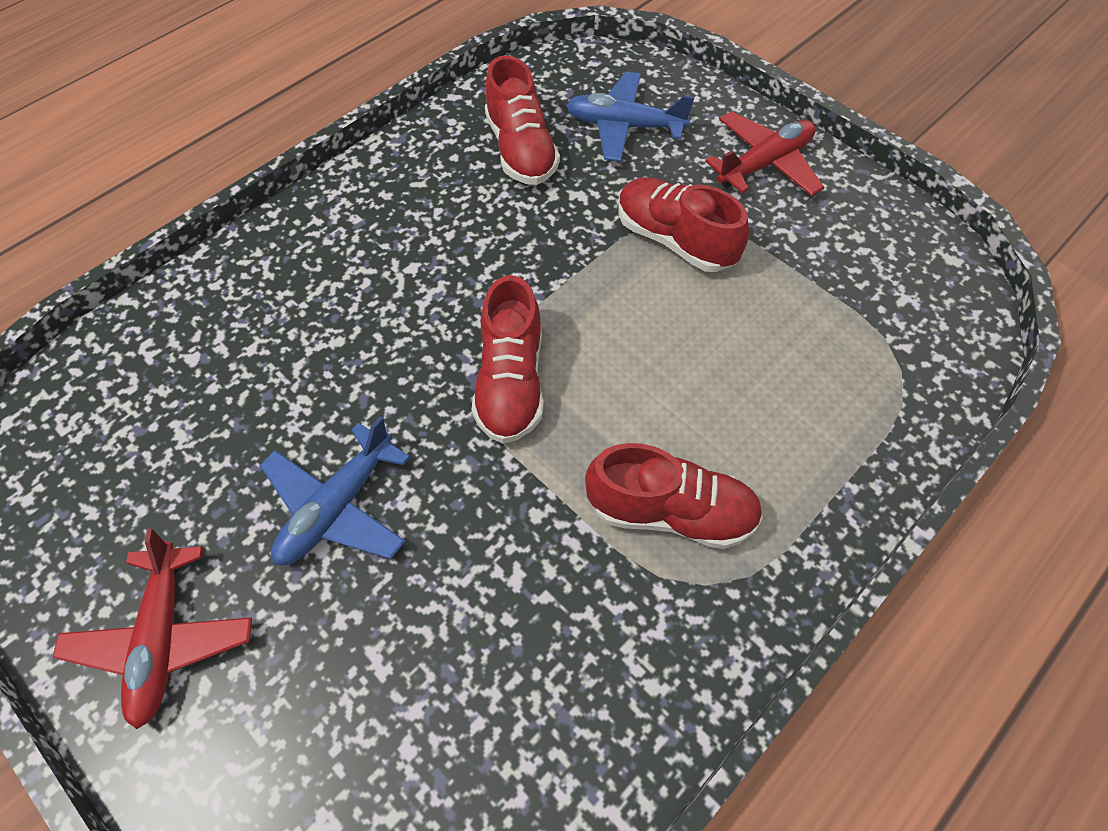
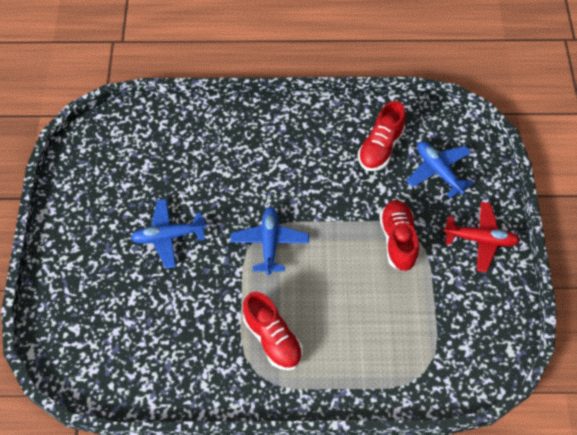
camera: 45 degrees right, 0 degrees up
(163, 638) = (81, 233): red plane -> none
(511, 382) = (269, 243): red shoe -> blue plane

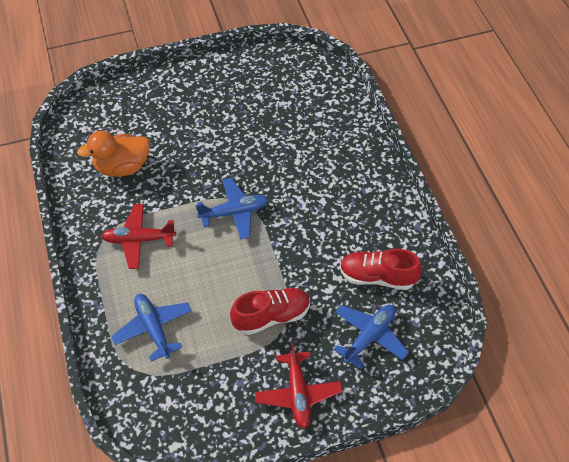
camera: 75 degrees right, 5 degrees down
(168, 236) = (218, 139): blue plane -> blue plane (153, 328)
(168, 337) = (122, 167): none -> orange duck
(272, 339) = (139, 240): red shoe -> red plane

